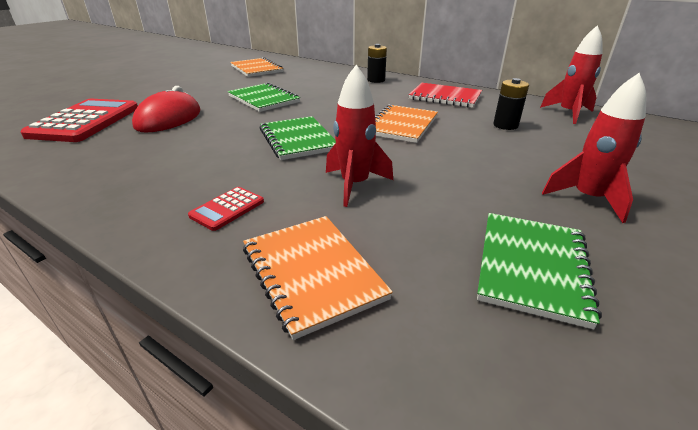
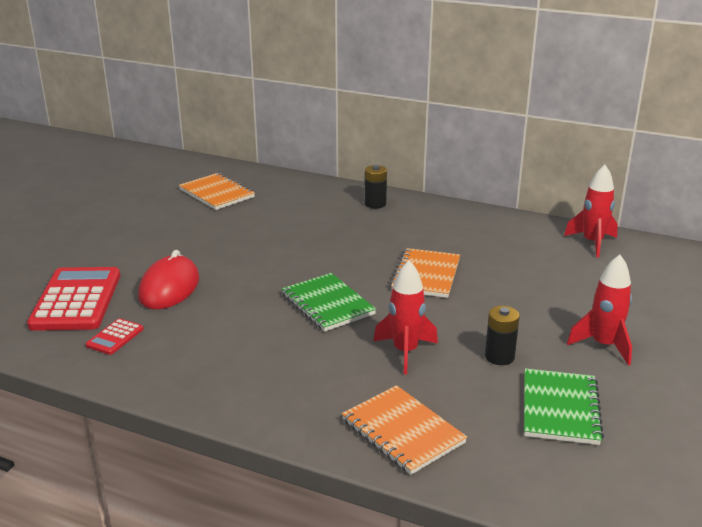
camera: 10 degrees left, 5 degrees down
(227, 209) = (305, 387): red calculator -> red calculator (115, 337)
(263, 99) = (258, 248): green notebook -> none
(445, 97) = (462, 227): red notebook -> none
(505, 125) = (530, 266): black battery -> black battery (499, 357)

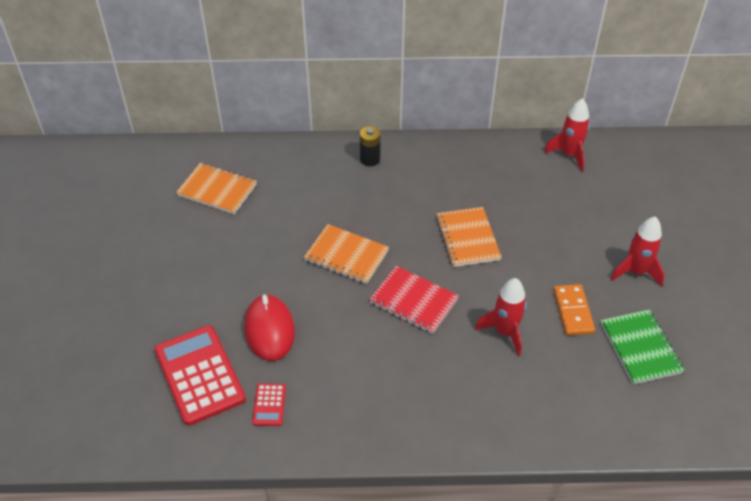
camera: 25 degrees left, 20 degrees up
(327, 304) = (413, 301): green notebook -> red notebook
(402, 431) = (552, 413): orange notebook -> orange notebook (346, 255)
(499, 357) = (573, 311): black battery -> orange domino

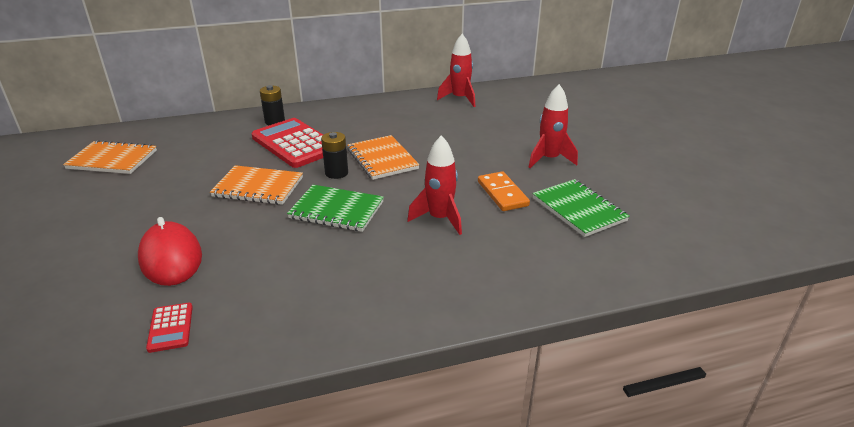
camera: 15 degrees left, 15 degrees down
(199, 375) = (76, 314): red calculator -> red calculator (295, 144)
(413, 301) = (336, 210): red notebook -> green notebook
(420, 250) = (336, 173): none -> black battery

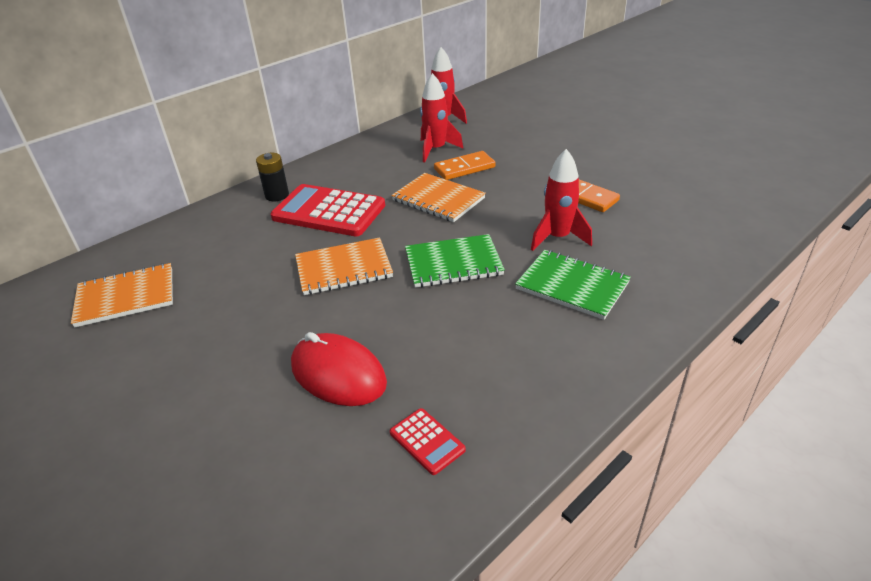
camera: 25 degrees left, 5 degrees up
(336, 173) = (409, 227): black battery -> none
(430, 141) = (464, 168): none -> orange domino
(549, 159) = (588, 153): red rocket -> red rocket (436, 150)
(578, 209) = (660, 190): green notebook -> green notebook (572, 286)

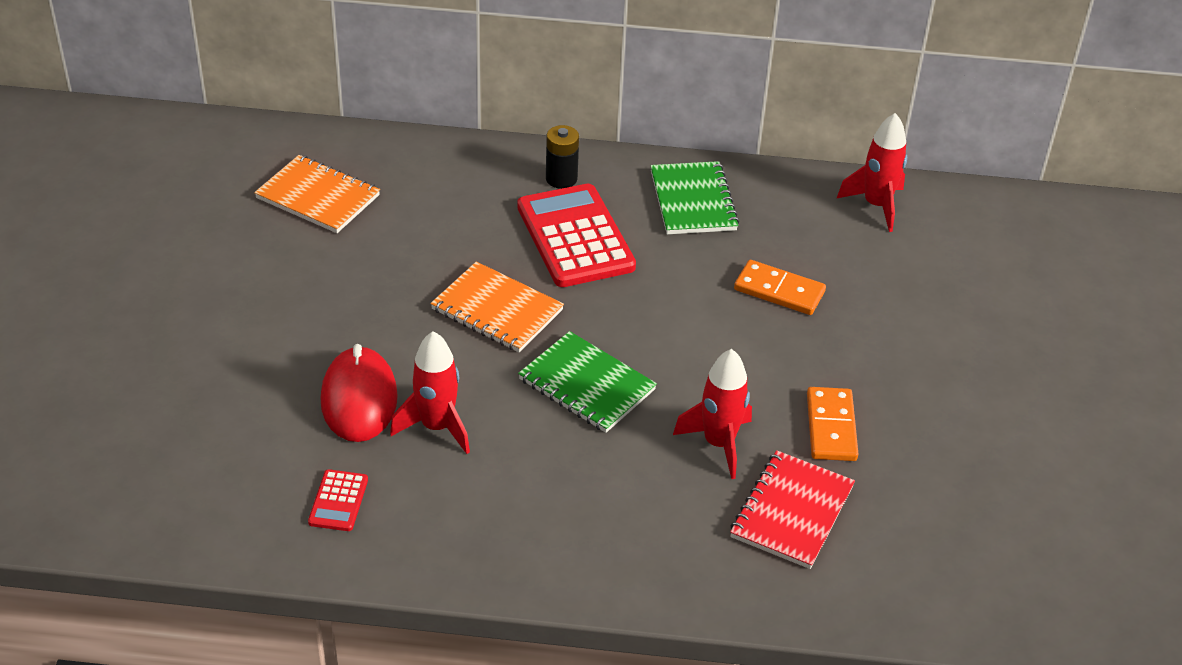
camera: 45 degrees right, 5 degrees up
(436, 150) = (793, 243): red rocket -> red rocket (437, 427)
(438, 199) = (689, 307): orange notebook -> none
(572, 286) = (641, 496): green notebook -> green notebook (693, 201)
(638, 237) = (792, 512): none -> red notebook

